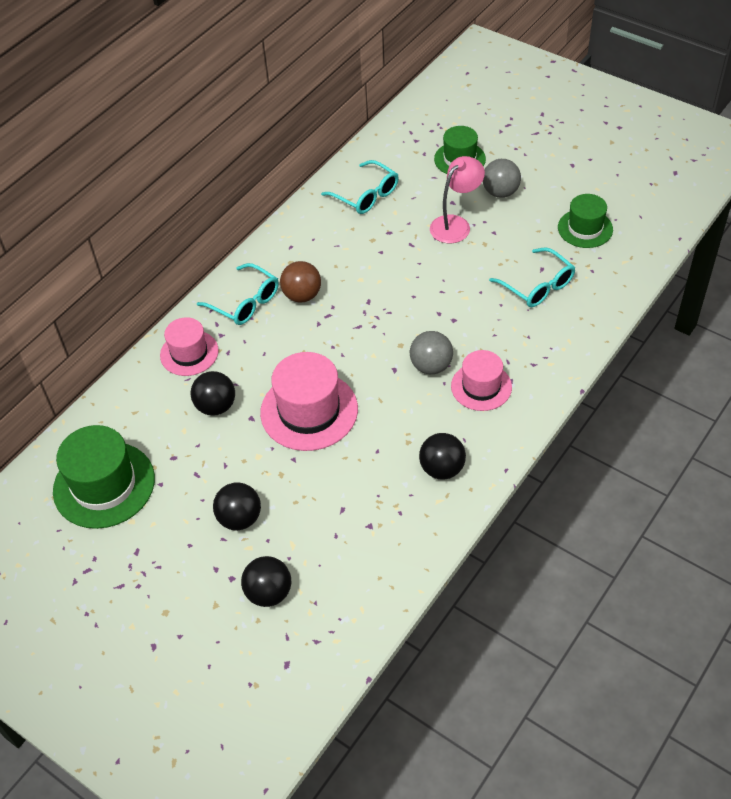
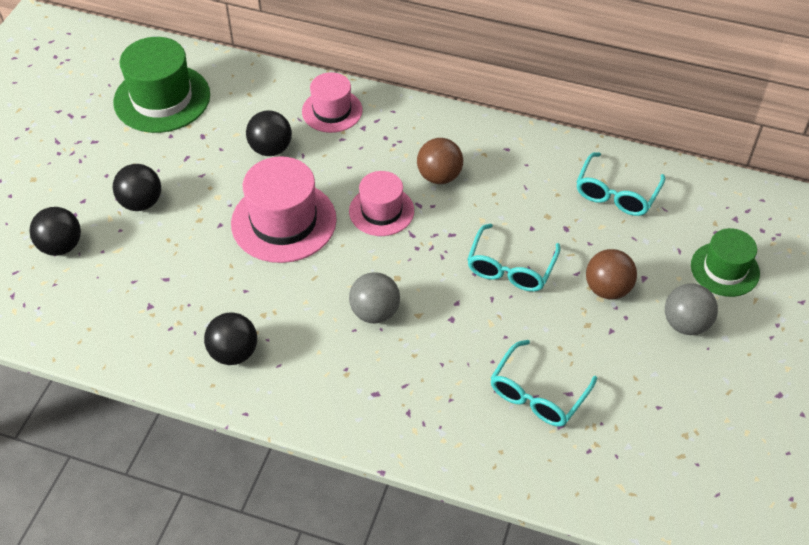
camera: 70 degrees right, 0 degrees up
(244, 302) = (413, 133): turquoise glasses -> turquoise glasses (511, 267)
(455, 224) = (607, 289): pink lamp -> brown ball
(481, 386) = (358, 366): pink hat -> pink hat (381, 211)
(585, 228) = (663, 430): green hat -> none

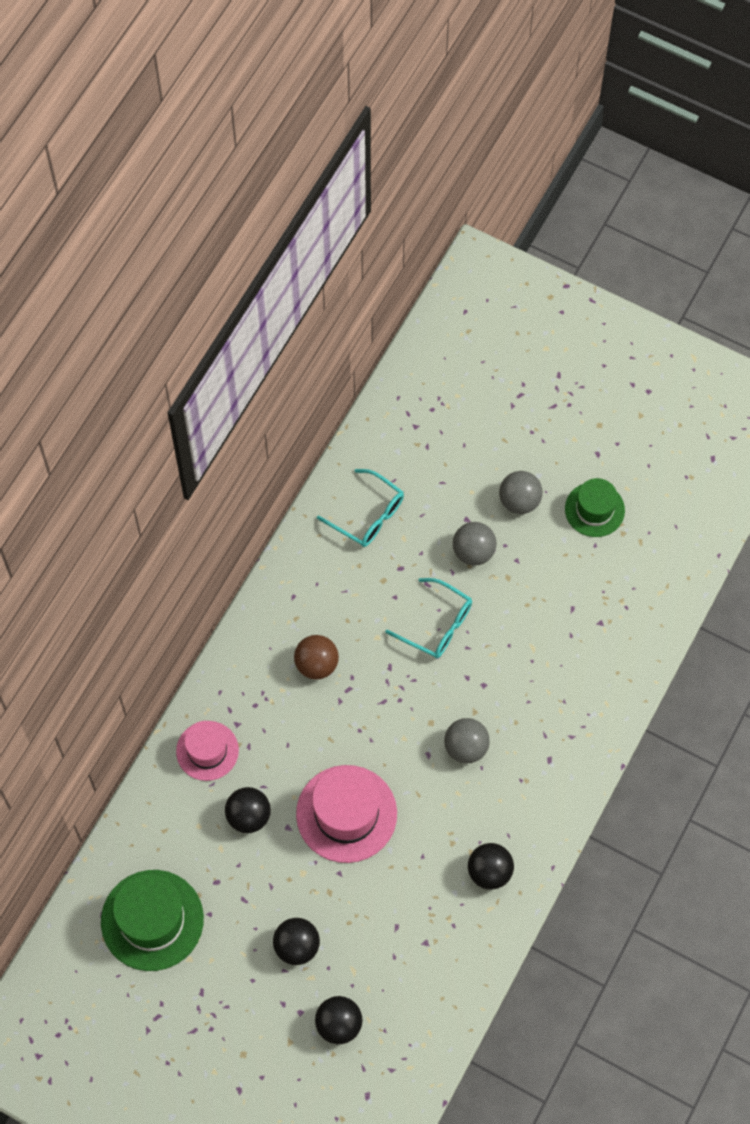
camera: 80 degrees left, 15 degrees up
(381, 211) = (350, 723): pink hat -> none
(538, 393) = (568, 632): turquoise glasses -> none
(607, 289) = (473, 551): brown ball -> grey ball
(724, 269) = (469, 453): green hat -> green hat (594, 509)

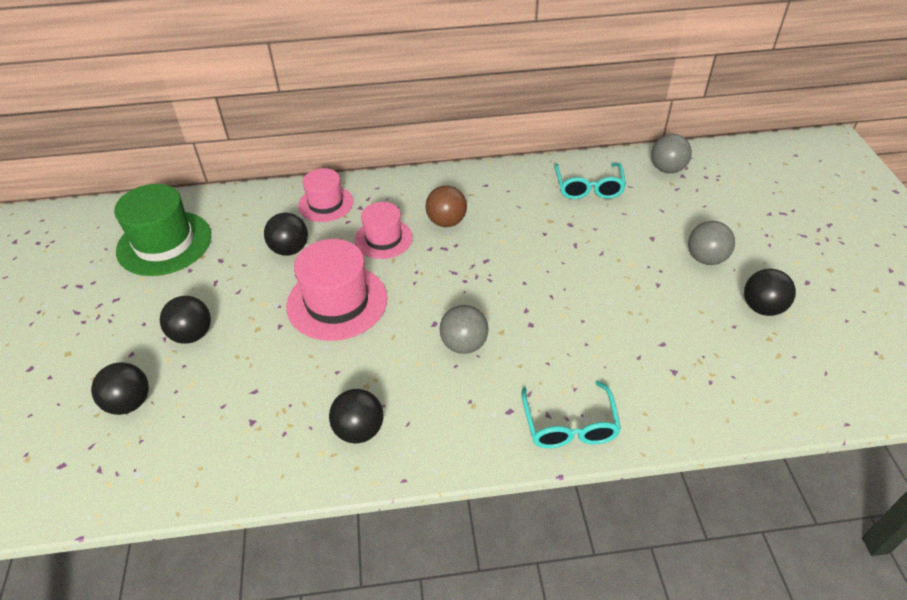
camera: 55 degrees right, 20 degrees down
(297, 730) = (383, 239): none -> pink hat
(436, 624) = (549, 267): turquoise glasses -> turquoise glasses (569, 425)
(473, 551) = (632, 255): grey ball -> grey ball (667, 169)
(594, 509) = (762, 307): green hat -> black ball

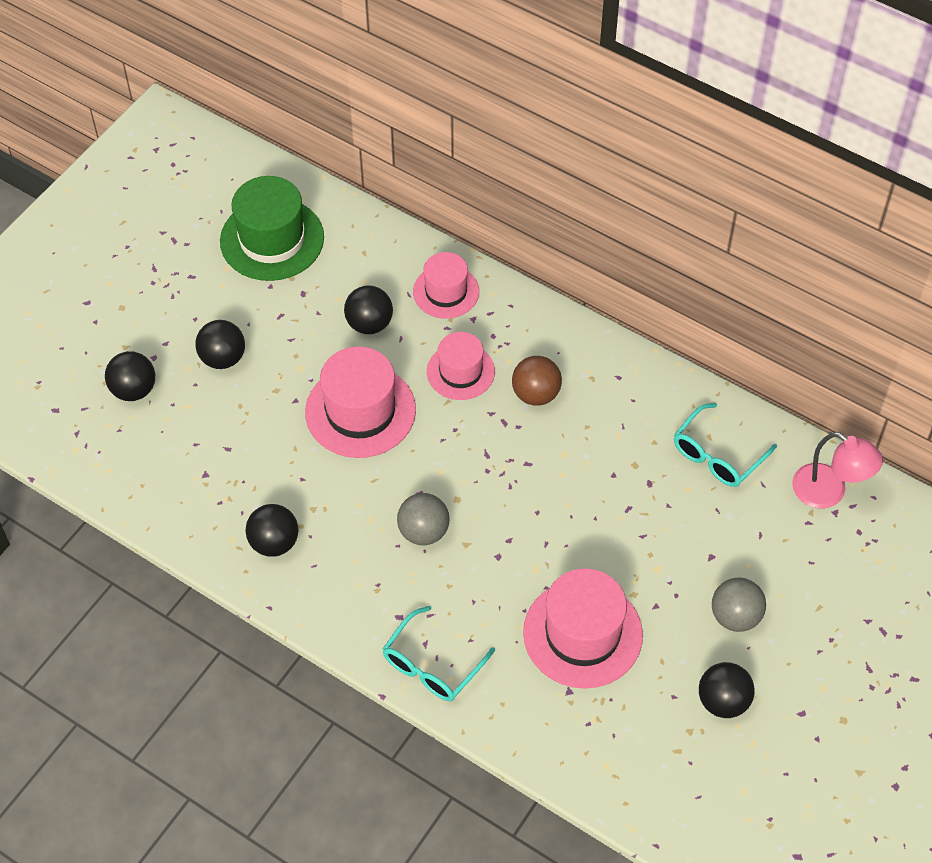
camera: 40 degrees right, 10 degrees up
(638, 331) = (582, 634): none -> pink hat
(667, 169) = (829, 492): grey ball -> pink lamp

